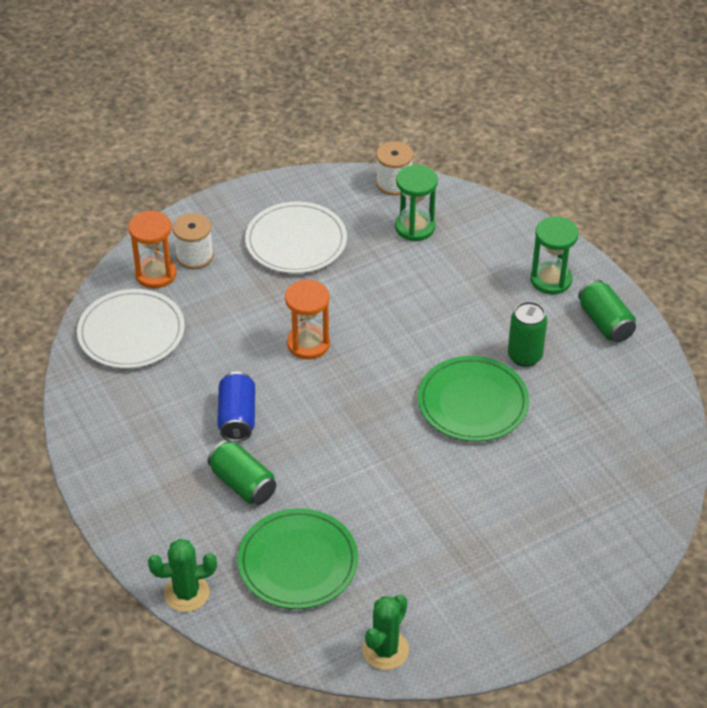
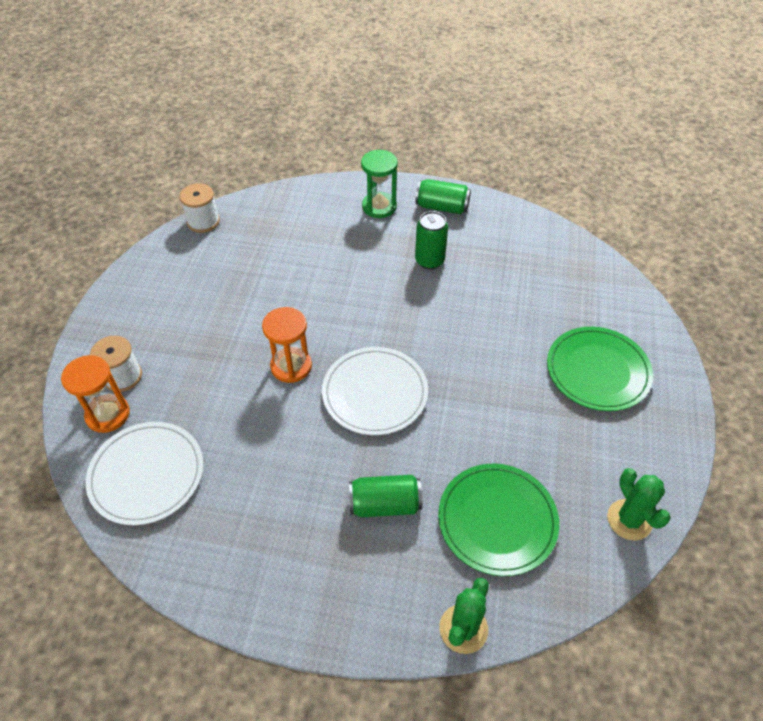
camera: 50 degrees left, 5 degrees up
(237, 417) = (314, 461): blue can -> none
(296, 241) = (187, 307): white plate -> white plate (375, 393)
(415, 227) = (255, 238): green hourglass -> none
(473, 402) = (442, 313): green plate -> green plate (597, 371)

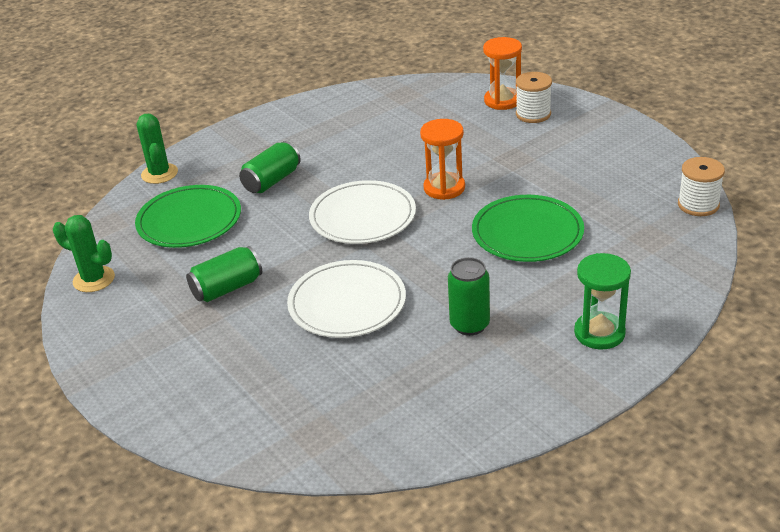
camera: 135 degrees right, 15 degrees down
(147, 474) = (429, 102): white plate -> white plate (347, 303)
(442, 207) = (545, 384): green can -> green can (227, 288)
(597, 371) = (204, 353): green plate -> green plate (527, 232)

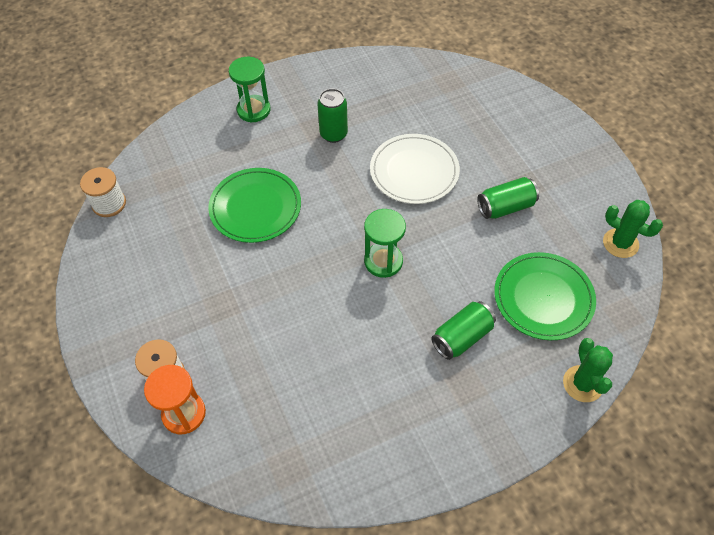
camera: 170 degrees left, 20 degrees up
(362, 216) = (383, 261): white plate -> green hourglass
(444, 188) = (301, 280): orange hourglass -> none

